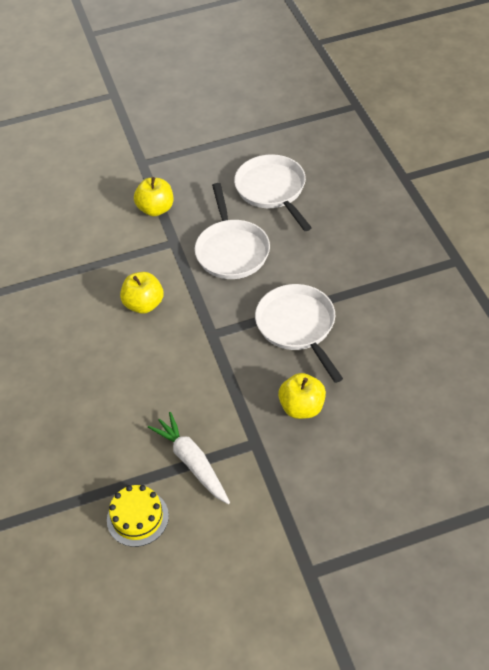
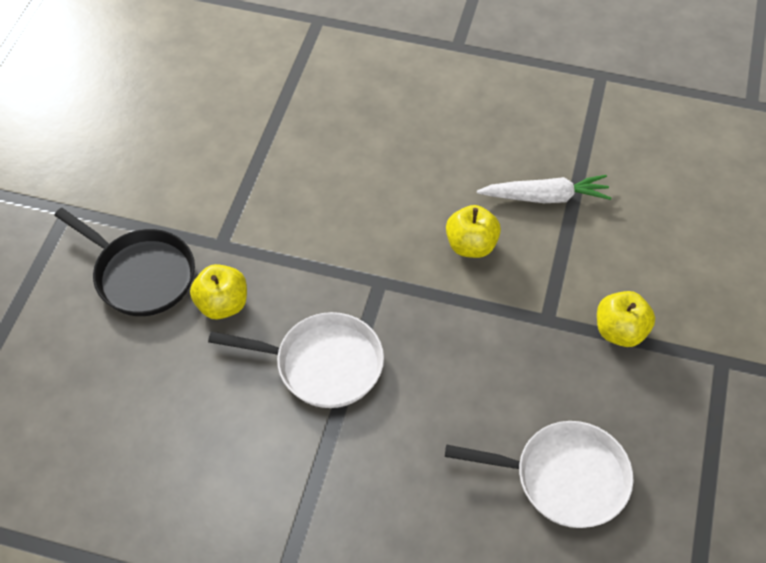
camera: 120 degrees right, 5 degrees up
(137, 518) = (230, 126): yellow cake -> none
(192, 462) = (246, 188): white carrot -> white carrot (545, 197)
(231, 250) = (489, 369): white pan -> none
(321, 474) = (141, 274): none -> black pan

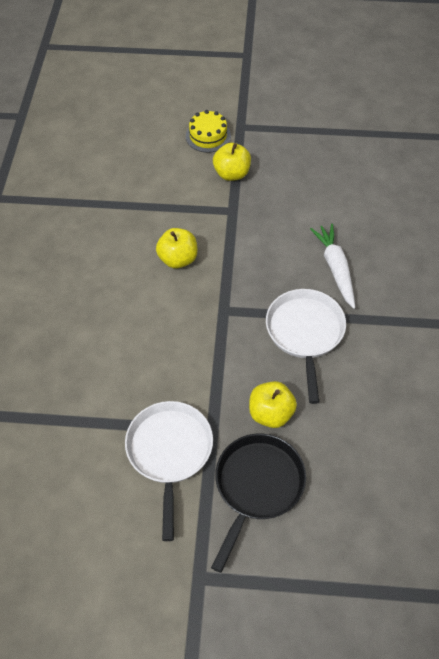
camera: 100 degrees left, 0 degrees up
(545, 197) = (125, 220): white carrot -> white carrot (335, 268)
(564, 478) = (345, 193): white pan -> white pan (169, 452)
(702, 313) = (208, 136): none -> yellow cake

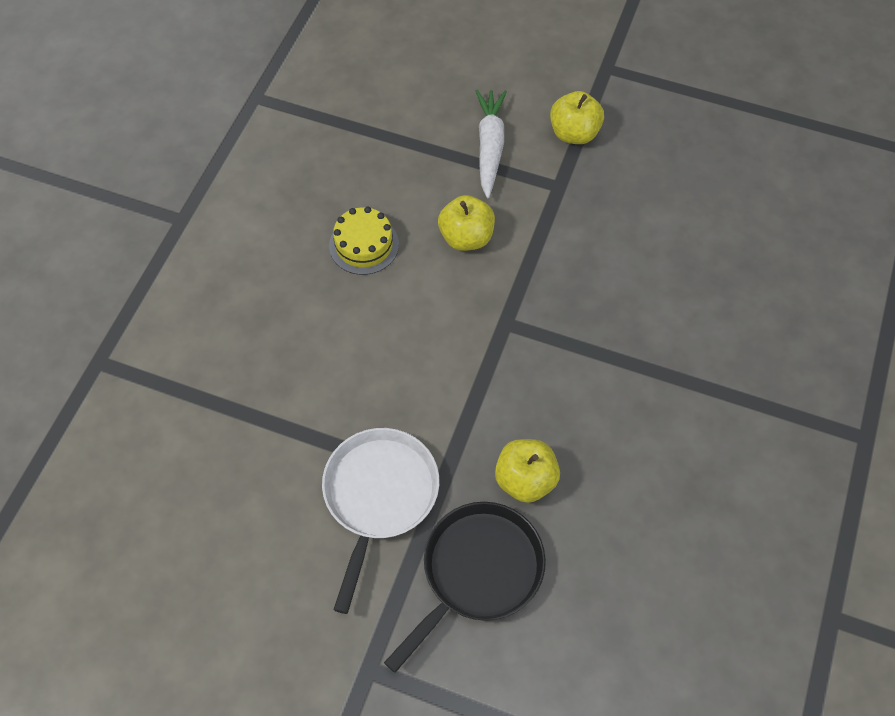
camera: 15 degrees right, 5 degrees up
(208, 136) = (558, 72): yellow cake -> yellow cake (364, 245)
(305, 333) = (604, 382): white pan -> none
(335, 268) = (674, 301): white carrot -> white carrot (490, 146)

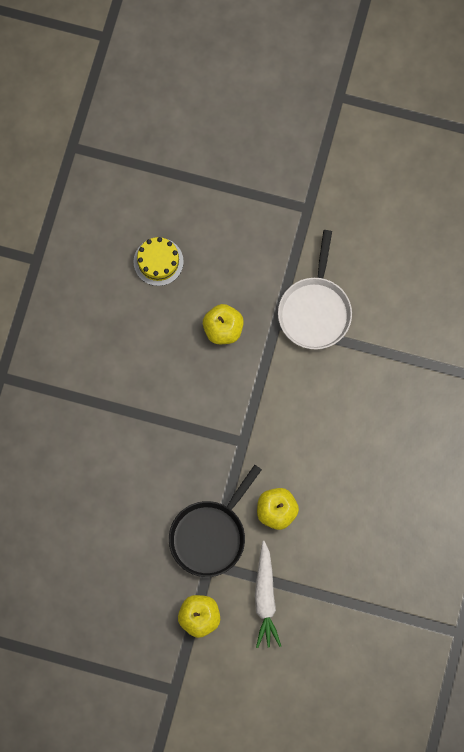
camera: 175 degrees right, 15 degrees up
(364, 245) = (351, 498): yellow cake -> yellow cake (158, 261)
(477, 572) = (249, 269): black pan -> black pan (210, 535)

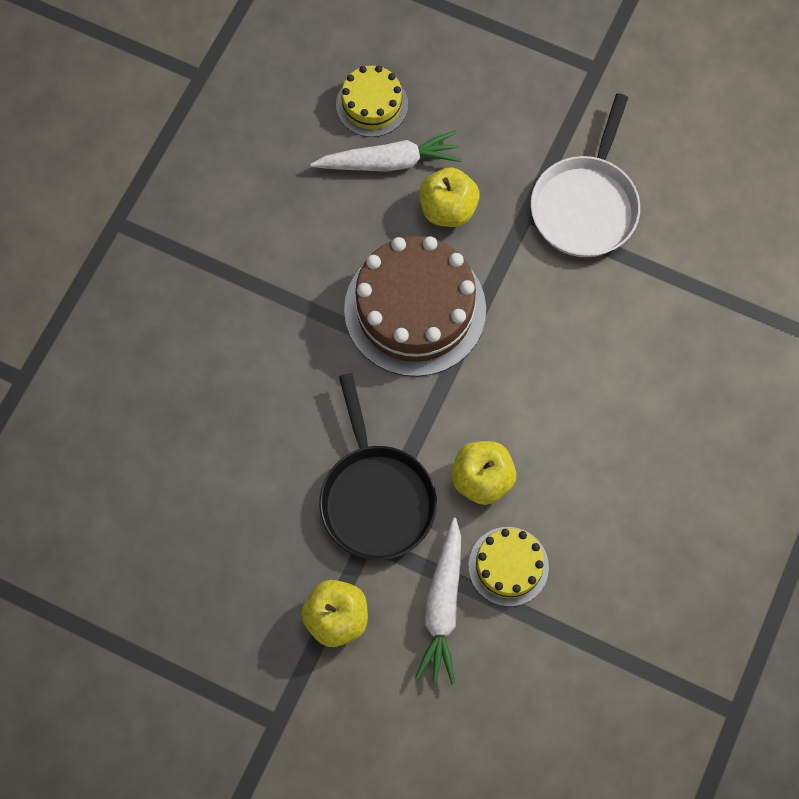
camera: 10 degrees right, 5 degrees down
(178, 301) = (390, 162): none -> white carrot
(210, 535) = (376, 497): black pan -> black pan turned 60 degrees counterclockwise
(213, 403) = (415, 309): none -> brown cake
(303, 565) = (508, 566): none -> yellow cake

